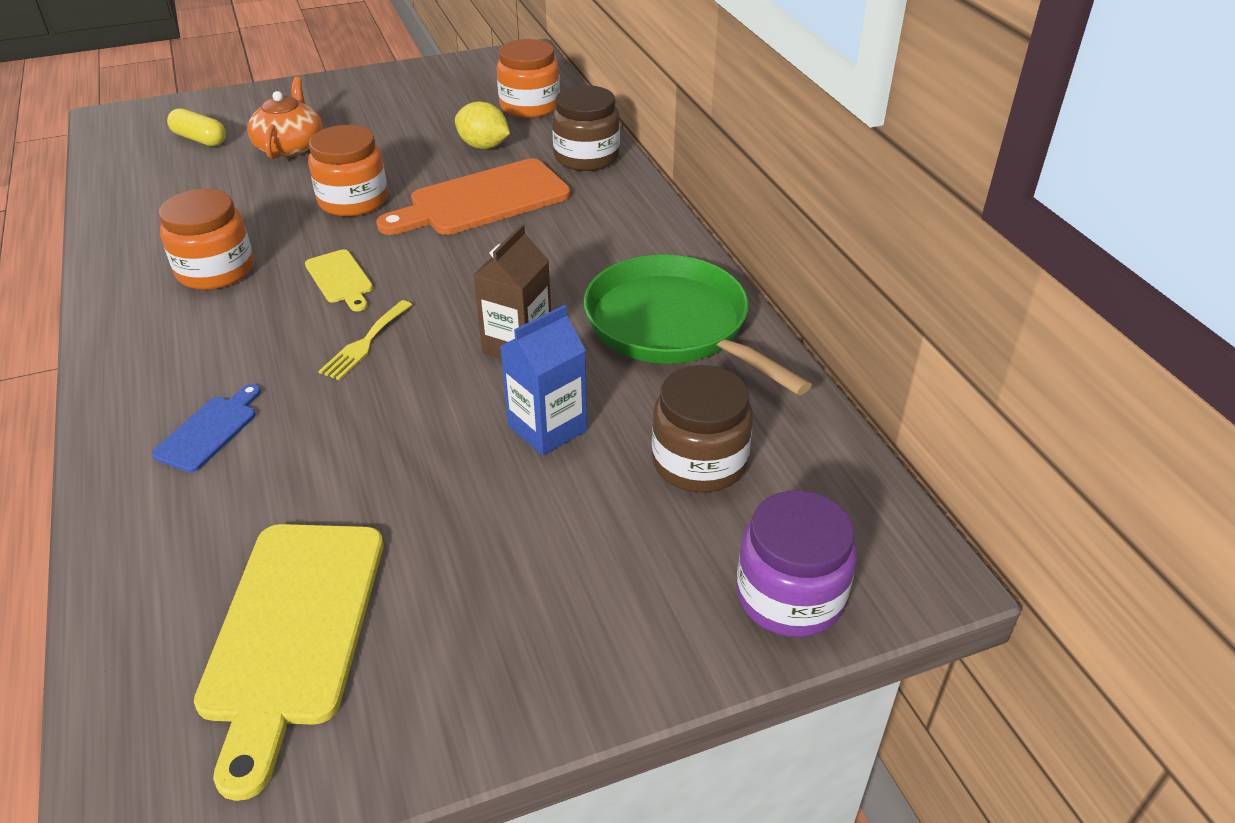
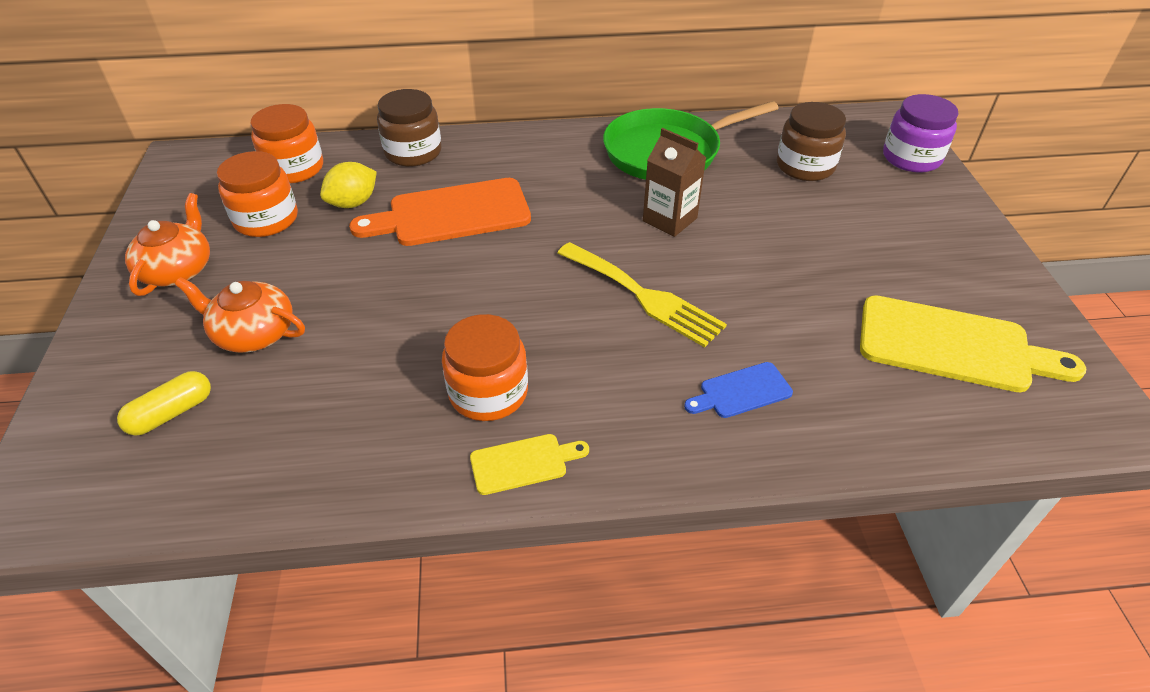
camera: 75 degrees left, 5 degrees up
(210, 430) = (741, 391): blue cutting board -> blue cutting board turned 60 degrees counterclockwise
(340, 279) = (542, 306): yellow cutting board -> yellow cutting board (523, 463)
(353, 200) = (404, 291): orange jar -> orange jar (266, 219)
(365, 343) = (644, 296): yellow fork -> yellow fork, size x1.75
(366, 97) = (178, 270): none -> orange teapot
(482, 200) = (451, 214): orange cutting board -> orange cutting board turned 90 degrees clockwise
(547, 428) = (765, 218): blue carton -> none

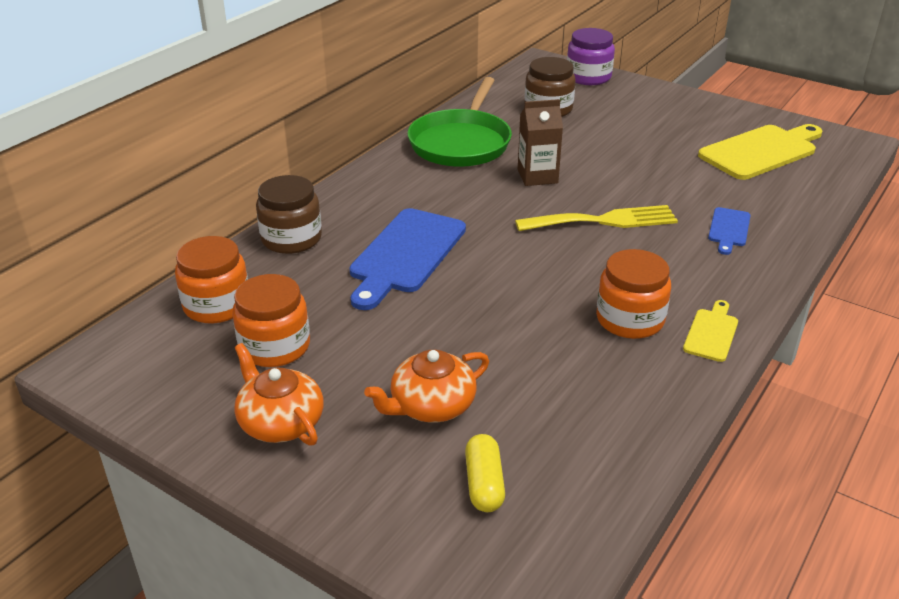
camera: 50 degrees left, 10 degrees down
(353, 203) = (320, 293): yellow lemon -> none
(451, 214) = (405, 255): orange cutting board -> blue cutting board

